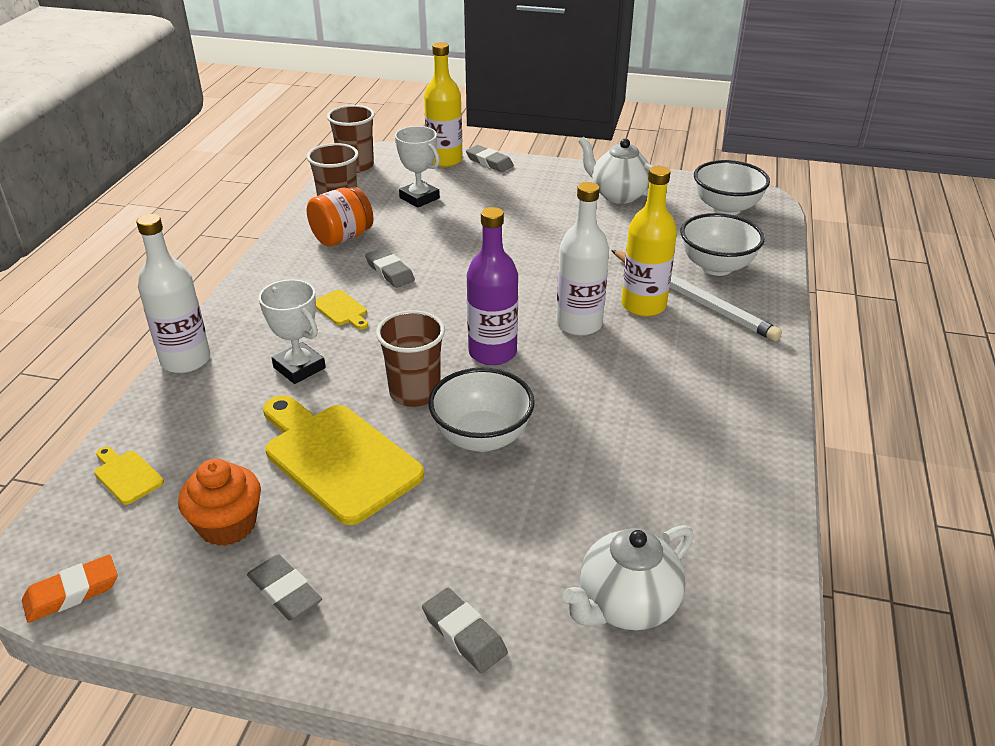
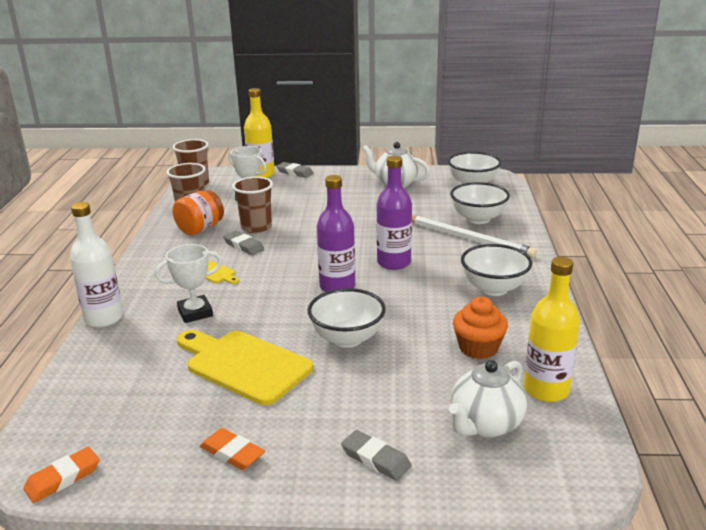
camera: 10 degrees left, 10 degrees down
(126, 475) = (81, 397): yellow cutting board -> none
(227, 525) = (173, 418): orange cupcake -> orange cupcake (478, 348)
(285, 591) = (232, 453): grey eraser -> orange eraser
(299, 368) = (195, 313): white trophy -> white trophy turned 60 degrees counterclockwise
(415, 392) = (288, 318): brown cup -> brown cup (256, 227)
(579, 324) = (394, 263): white bottle -> purple bottle
(643, 305) = (435, 247): yellow bottle -> yellow bottle (546, 390)
(704, 385) = (494, 288): none -> white bowl

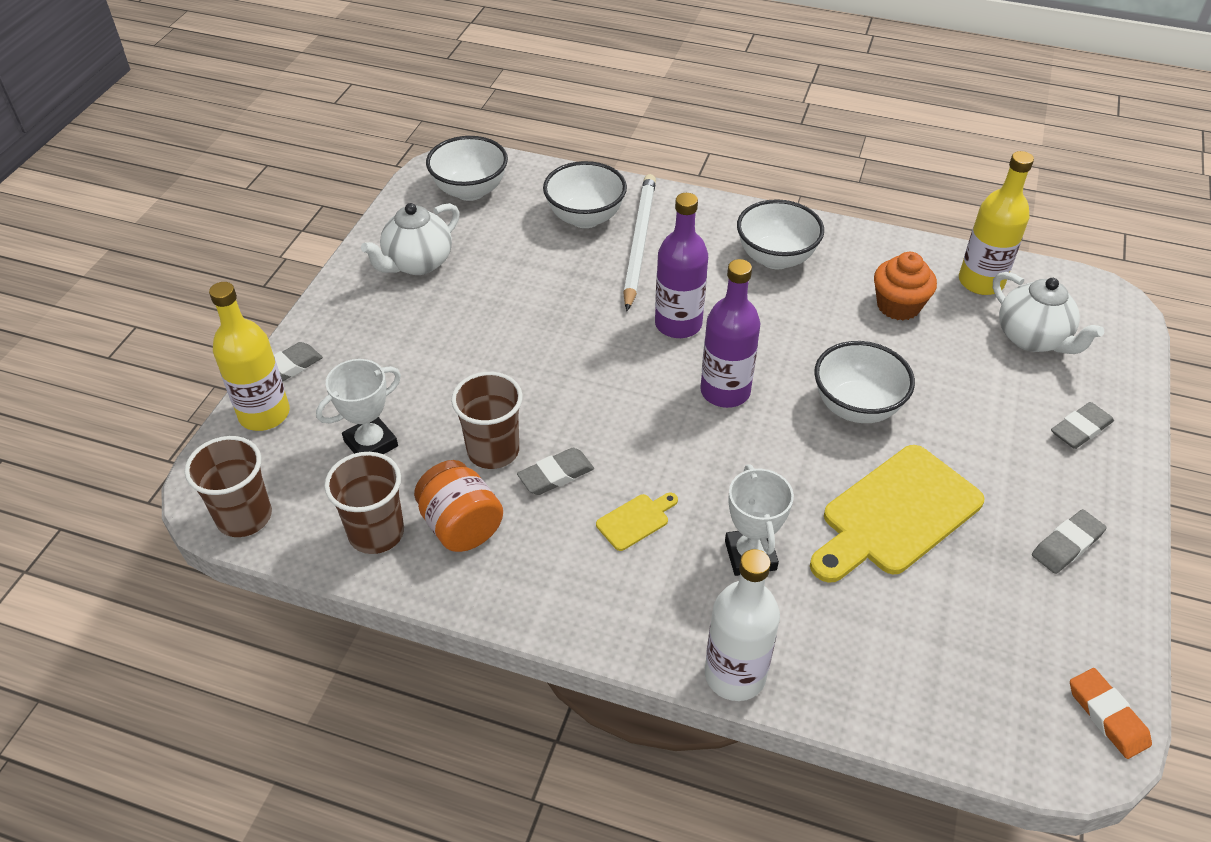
camera: 75 degrees left, 20 degrees up
(232, 453) = (1067, 545): orange eraser -> grey eraser
(468, 239) = (639, 242): white pencil -> white pencil turned 45 degrees counterclockwise

